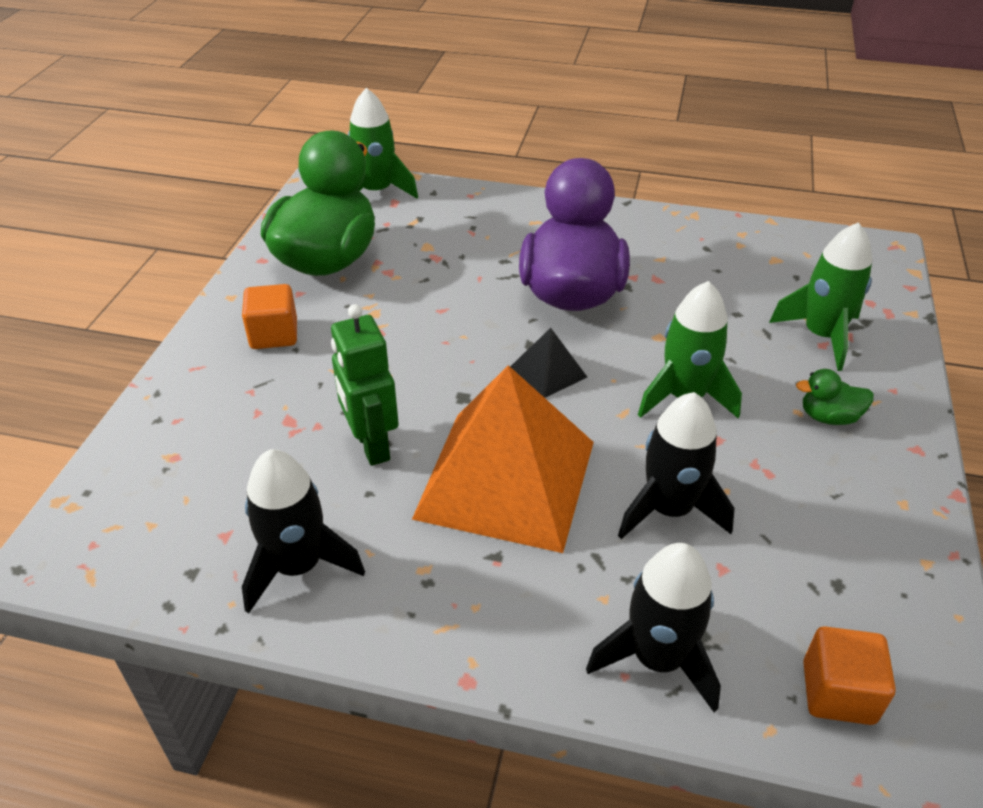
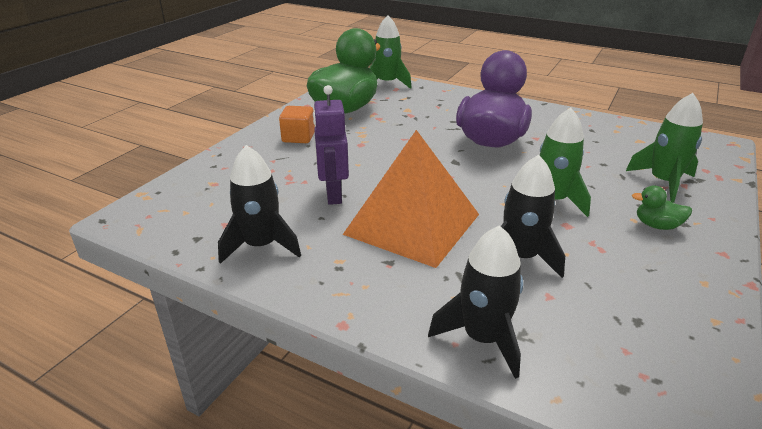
camera: 15 degrees right, 10 degrees down
(371, 445) = (333, 195): green robot -> purple robot
(548, 372) = (461, 176): black pyramid -> none
(838, 692) = (619, 386): orange cube -> none

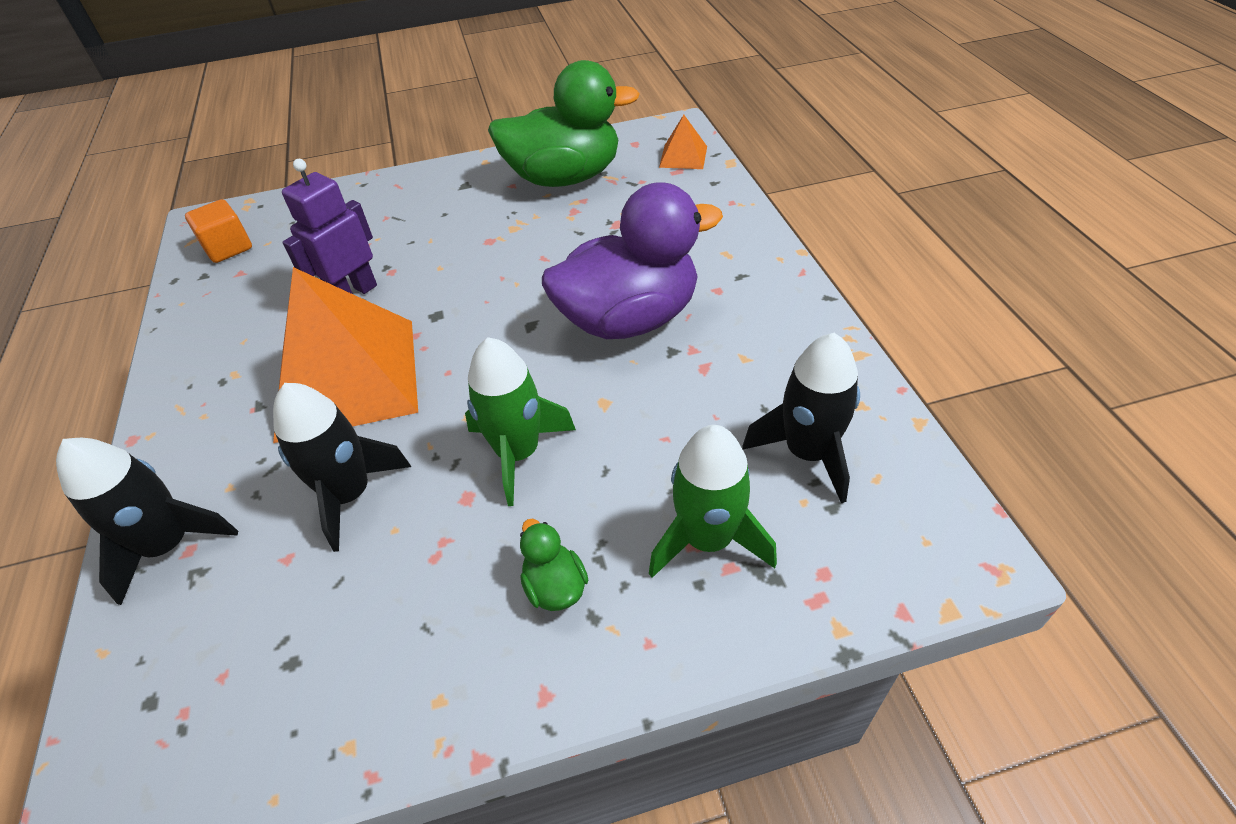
camera: 50 degrees right, 15 degrees up
(261, 245) = (220, 315): black rocket -> black rocket (808, 452)
(298, 137) = (454, 197): orange cube -> orange cube (228, 248)
(387, 83) = (683, 156): green rocket -> orange pyramid

